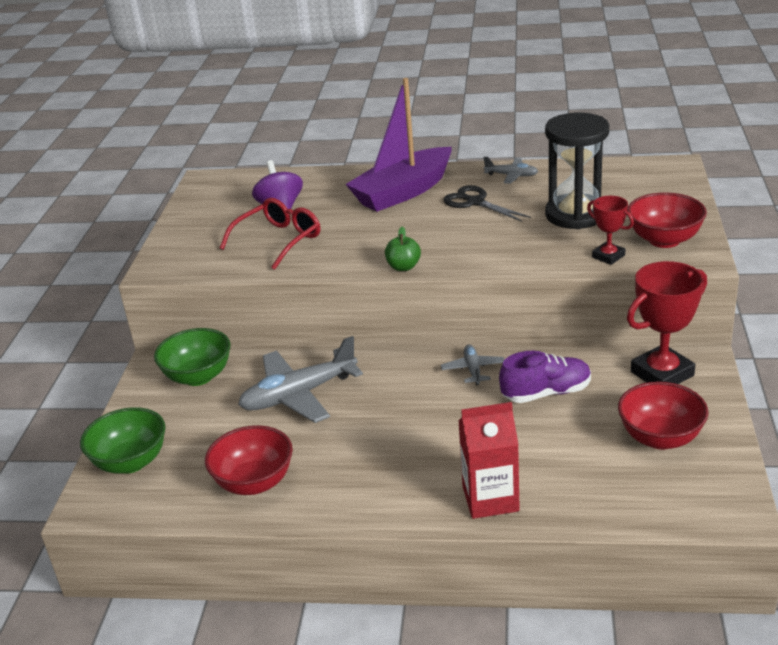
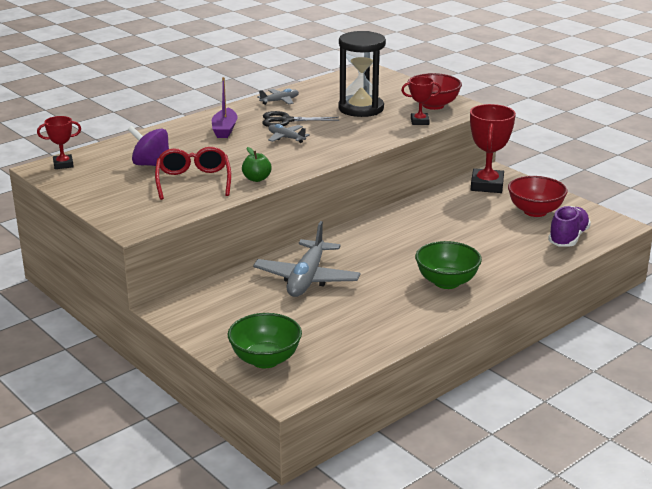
camera: 50 degrees left, 5 degrees down
(198, 376) = (215, 300): green bowl -> green bowl (446, 282)
(223, 181) = (63, 164): none -> red trophy
(254, 482) = (368, 328): red bowl -> none
(403, 192) = (224, 130): purple boat -> purple boat, size x0.55
(403, 267) = (312, 165): green apple -> green apple (256, 179)
(473, 369) = (387, 223): grey plane -> grey plane (286, 138)
(490, 499) = (506, 271): red carton -> none
(546, 393) = (447, 217): purple shoe -> purple shoe (568, 238)

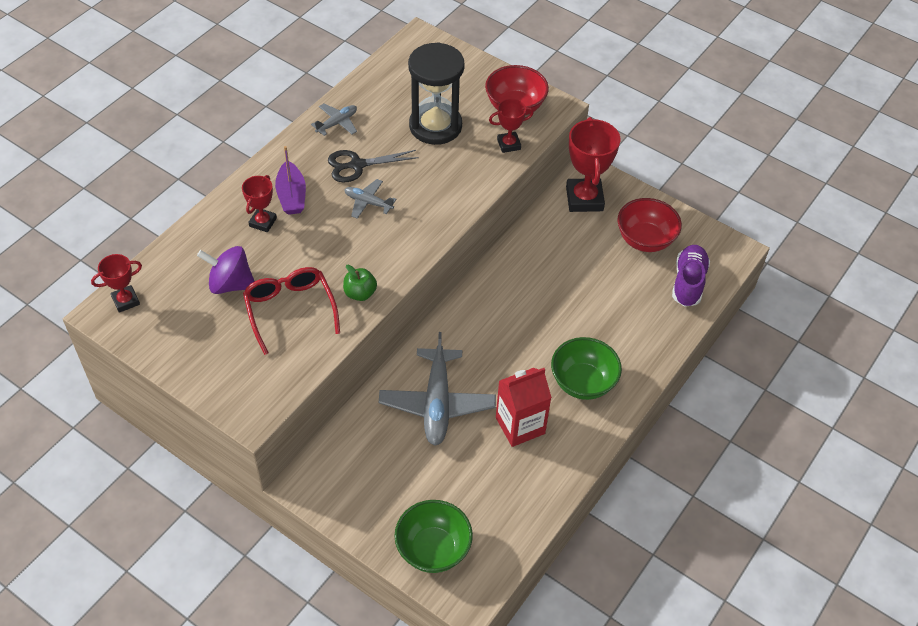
camera: 15 degrees left, 25 degrees up
(194, 139) = (263, 222): none -> red trophy
(377, 299) = (520, 425): none -> red carton

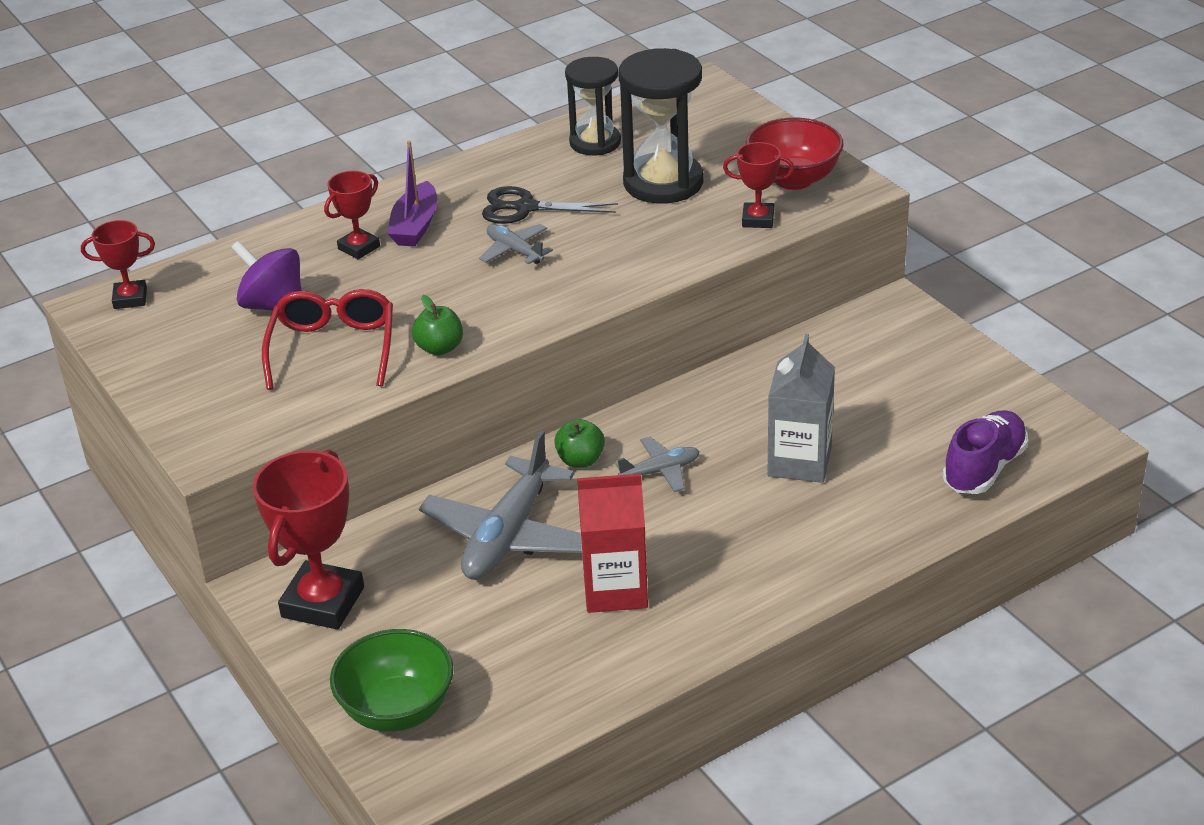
camera: 25 degrees right, 15 degrees down
(337, 123) = (527, 159): grey plane -> grey plane (660, 471)
(375, 100) = (595, 142): none -> black hourglass
(454, 335) = (580, 460): none -> green apple
(583, 304) = (799, 462): none -> grey carton
(583, 383) = (742, 558): green bowl -> none
(584, 199) = (873, 335): red trophy -> red trophy (323, 602)
(645, 240) = (942, 402): red bowl -> none

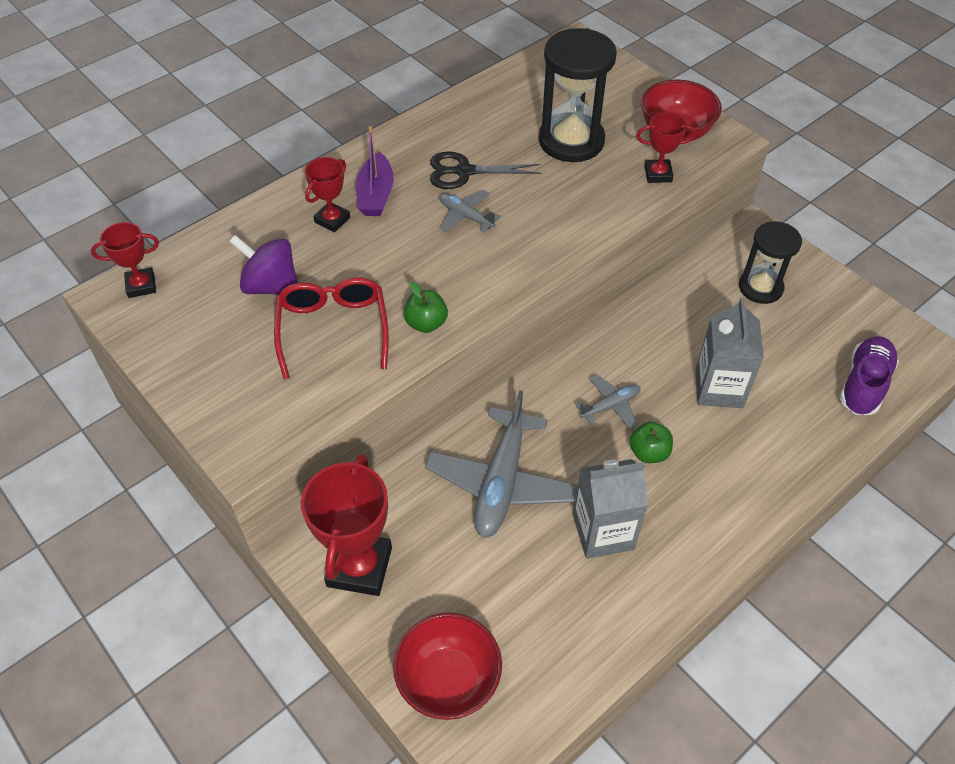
camera: 10 degrees left, 15 degrees up
(397, 710) = (448, 680): green bowl -> red bowl
(580, 460) = (543, 399): green apple -> green apple (649, 452)
(595, 142) = (505, 103): black hourglass -> black hourglass (760, 287)
(615, 589) = (603, 532): red carton -> grey carton

